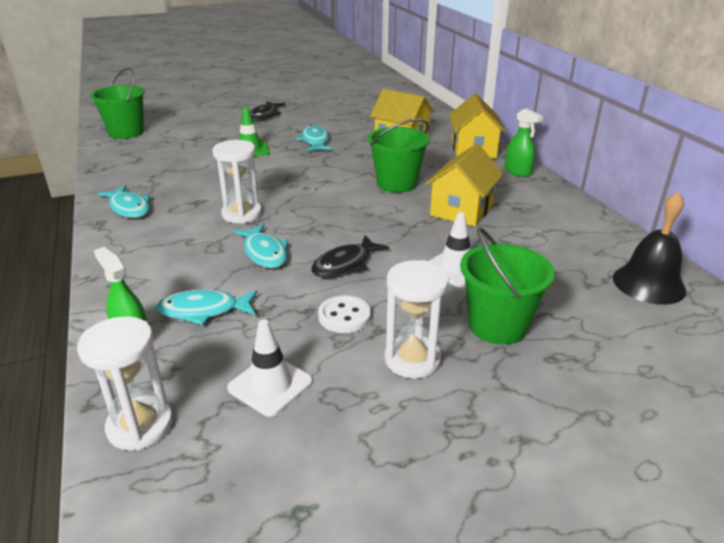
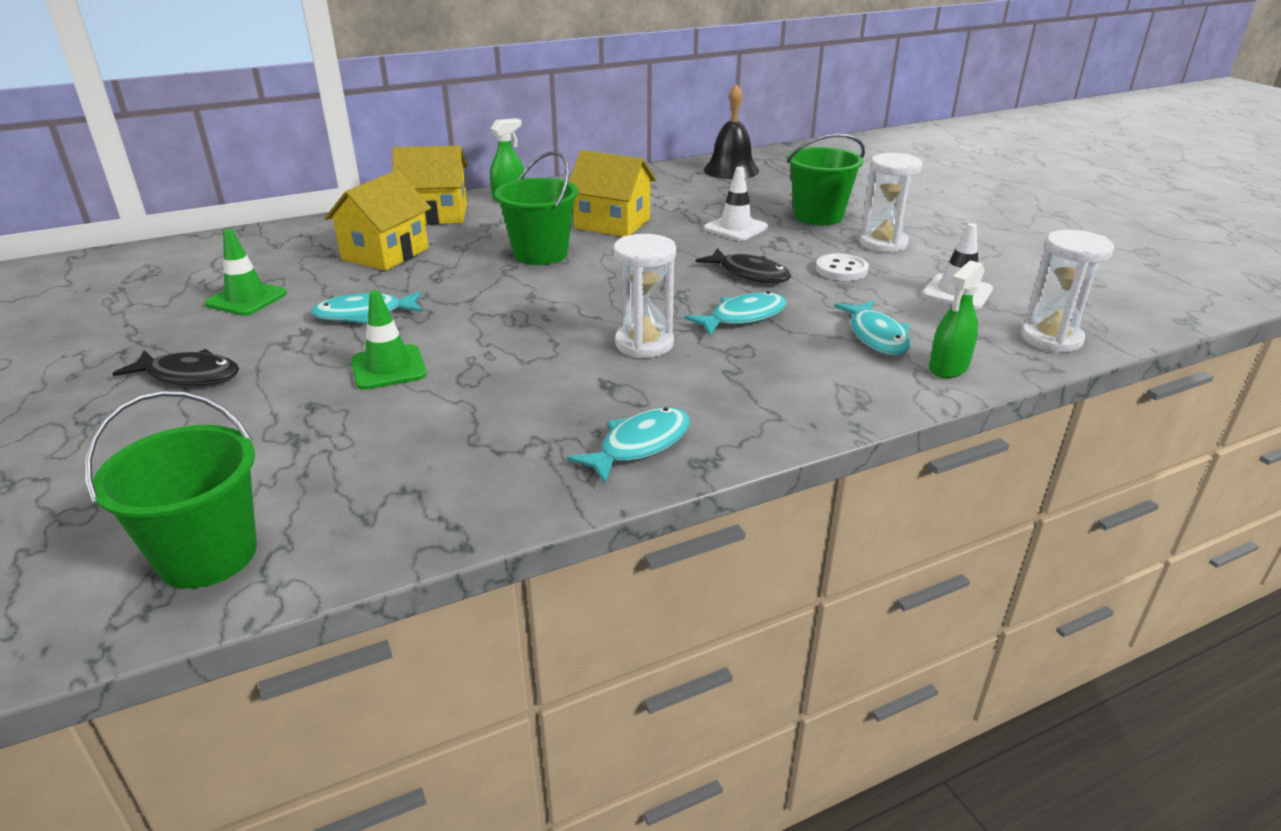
camera: 95 degrees left, 0 degrees up
(343, 117) = (246, 299): none -> green traffic cone

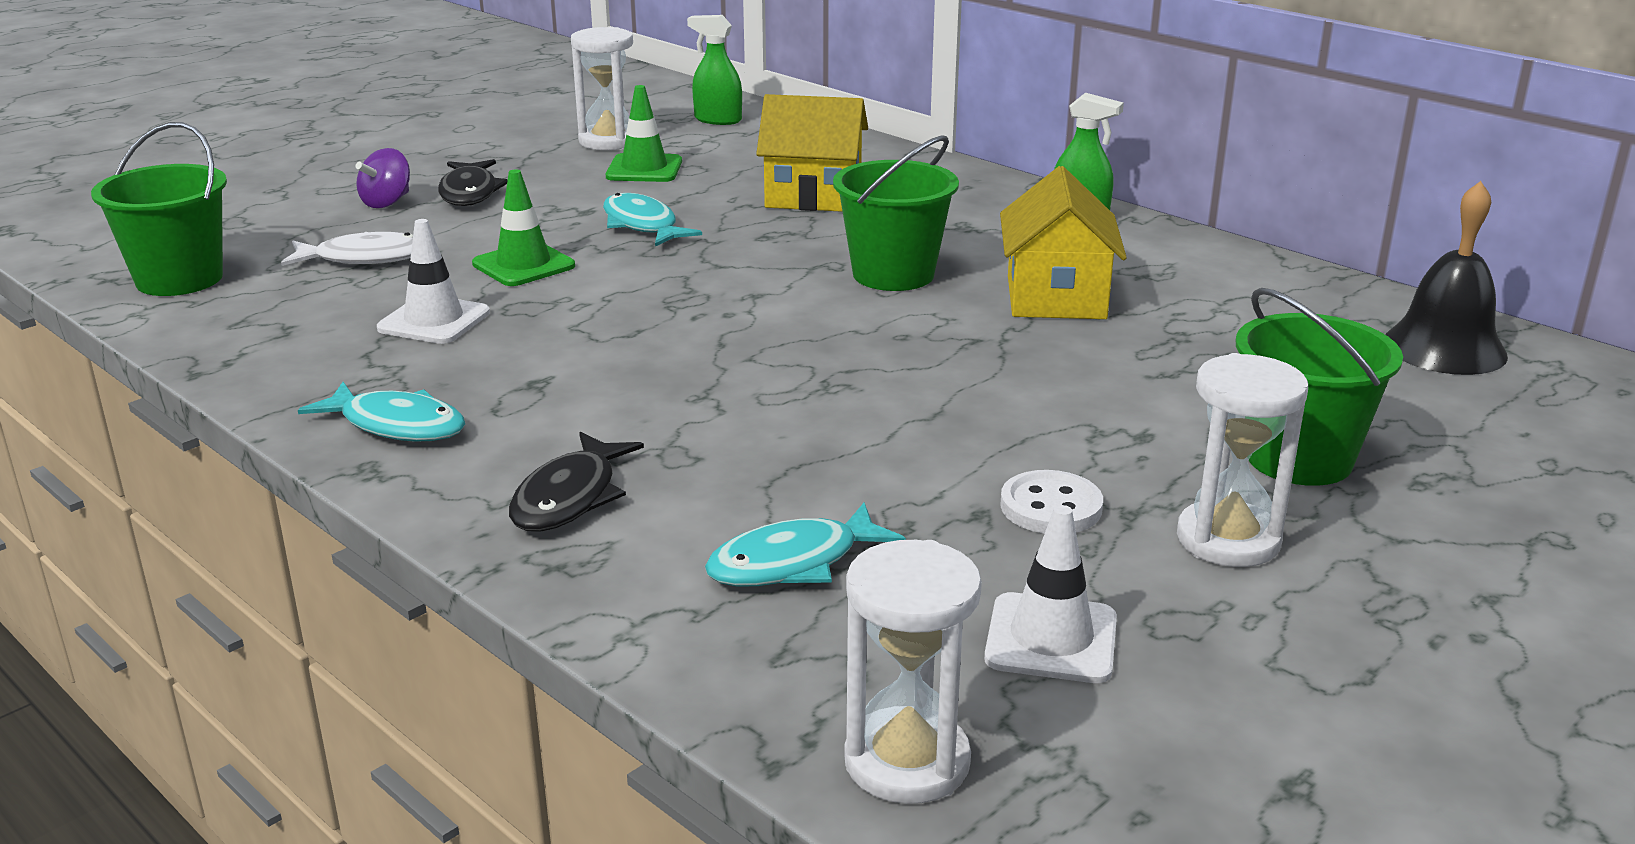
camera: 70 degrees right, 5 degrees down
(153, 419) = (387, 202): none -> purple spinning top
(285, 439) = (365, 258): none -> white fish
(436, 214) = (965, 191): yellow house -> none
(644, 344) = (658, 386): white hourglass -> white hourglass (608, 141)
(735, 228) = (1146, 391): white traffic cone -> white traffic cone (434, 321)
(743, 317) = (788, 442): turquoise fish -> none
(749, 274) = (957, 427): black fish -> black fish (570, 497)
(948, 367) = (714, 641): green spray bottle -> green spray bottle (717, 120)

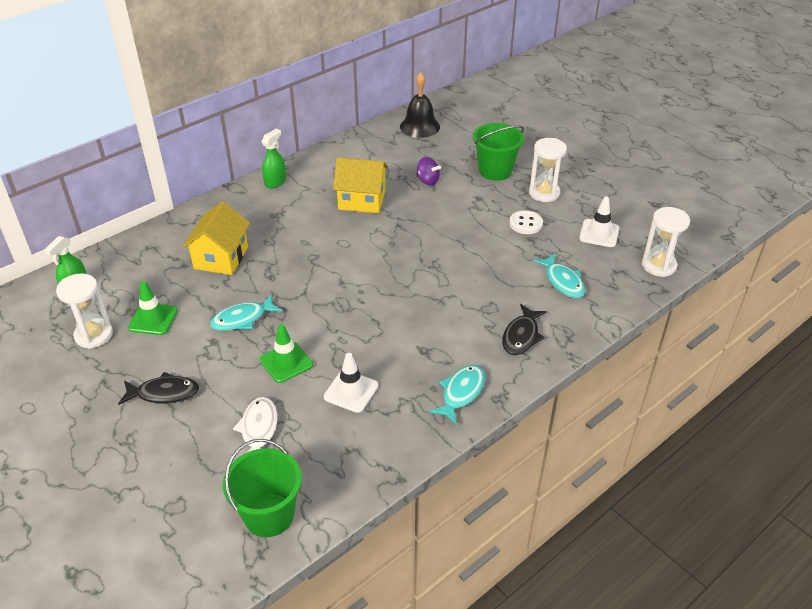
camera: 85 degrees left, 15 degrees up
(387, 202) = (167, 431): purple spinning top -> purple spinning top (427, 180)
(570, 497) = (521, 336): black fish -> black fish turned 90 degrees clockwise
(893, 274) = (328, 240): green bucket -> none

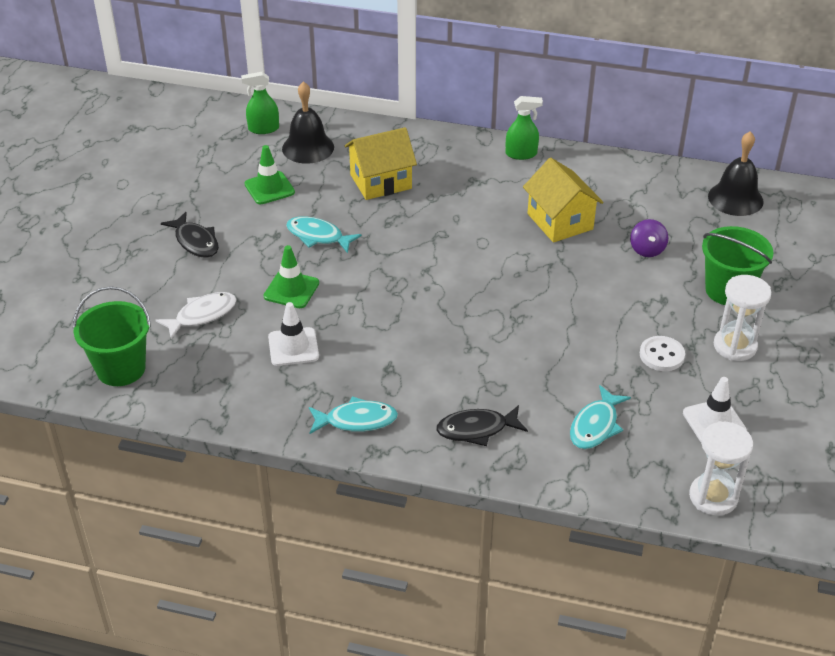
camera: 55 degrees right, 0 degrees up
(94, 335) = (222, 169): white hourglass -> none
(132, 275) = (308, 148): none -> black bell

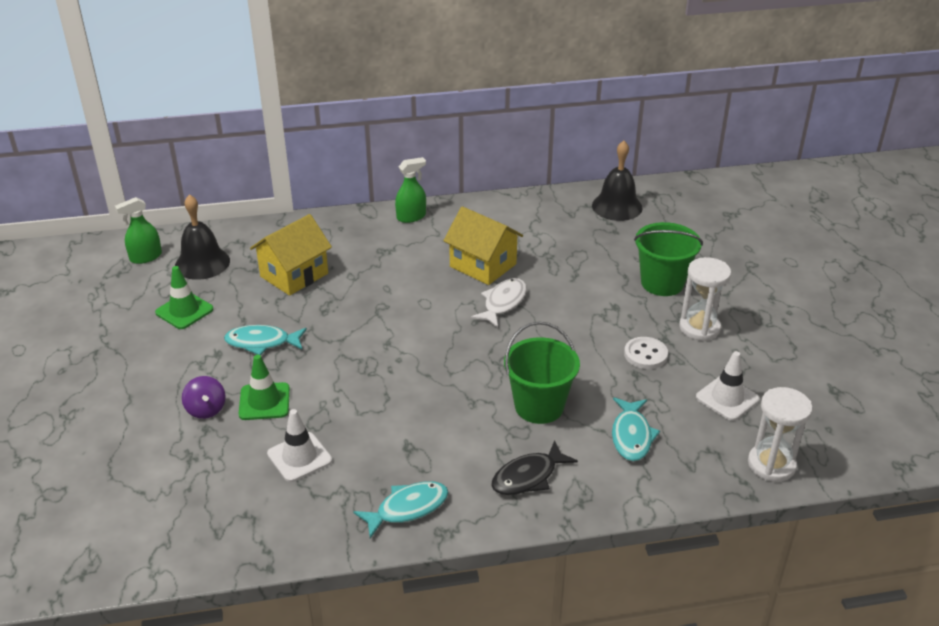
camera: 25 degrees left, 5 degrees down
(121, 369) = (121, 541): green bucket -> green bucket (539, 406)
(195, 241) = (134, 384): black fish -> none
(202, 315) = (183, 456): white fish -> white fish (503, 303)
(647, 250) = (573, 268): purple spinning top -> purple spinning top (206, 409)

